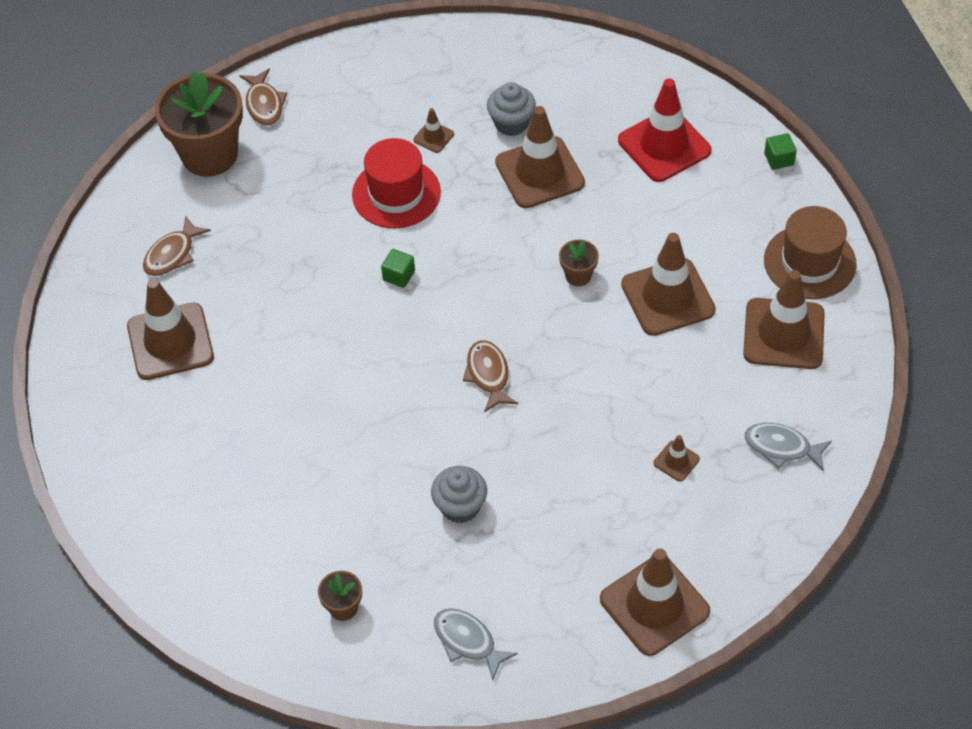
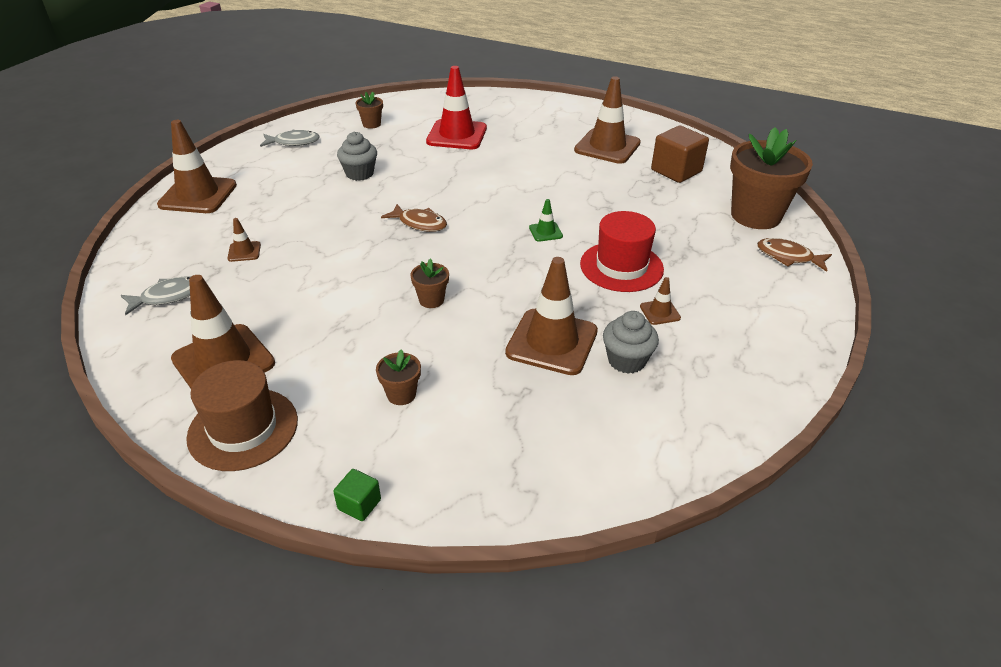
camera: 130 degrees right, 15 degrees down
(172, 254) = (676, 171): brown fish -> brown cube
(399, 275) = (545, 232): green cube -> green traffic cone
(664, 146) = (483, 434): red traffic cone -> red traffic cone (457, 135)
(668, 297) = (347, 328): brown traffic cone -> none
(685, 210) = (401, 394): none -> brown flower pot

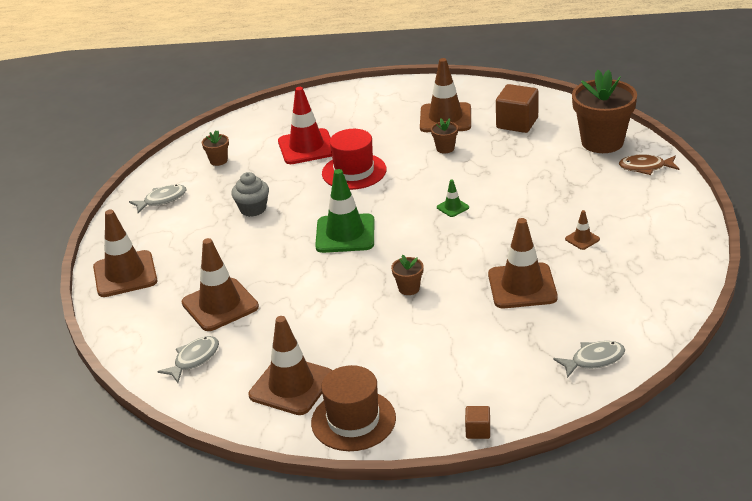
camera: 20 degrees left, 5 degrees down
(244, 252) = (220, 305): brown traffic cone -> brown traffic cone, size x2.25
(359, 504) = (478, 430): green cube -> brown cube
(401, 394) = (445, 358): brown flower pot -> brown flower pot (445, 148)
(419, 223) = (345, 234): brown fish -> green traffic cone
(567, 468) = (594, 360): none -> grey fish
(621, 266) = (531, 215): red hat -> red hat (354, 171)
(626, 360) = (583, 280): grey cupcake -> none

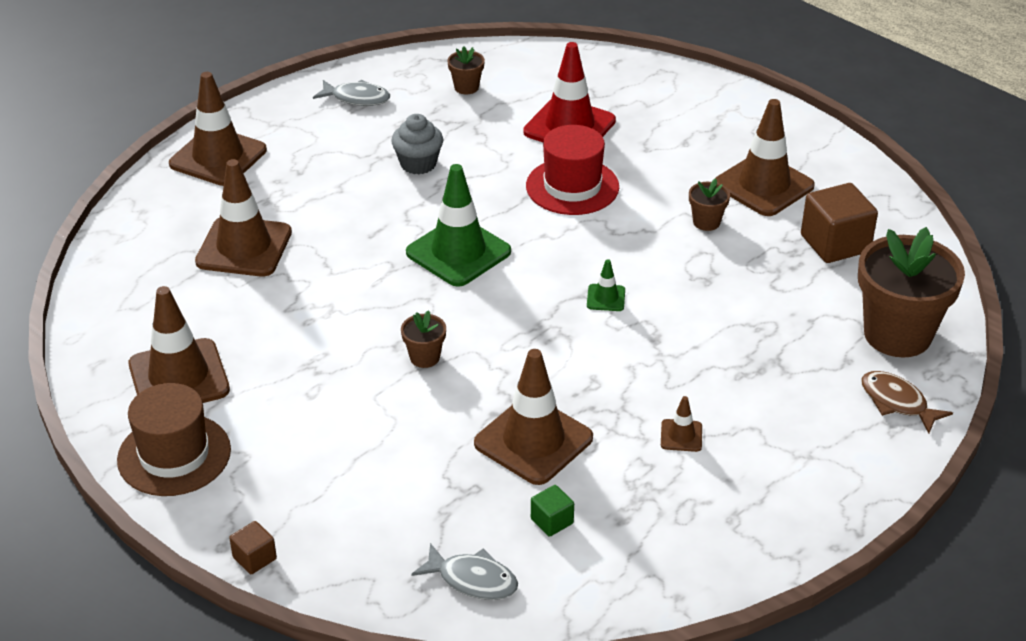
camera: 40 degrees right, 5 degrees up
(194, 359) = (146, 287): grey fish -> none
(586, 311) = (552, 521): none -> green cube

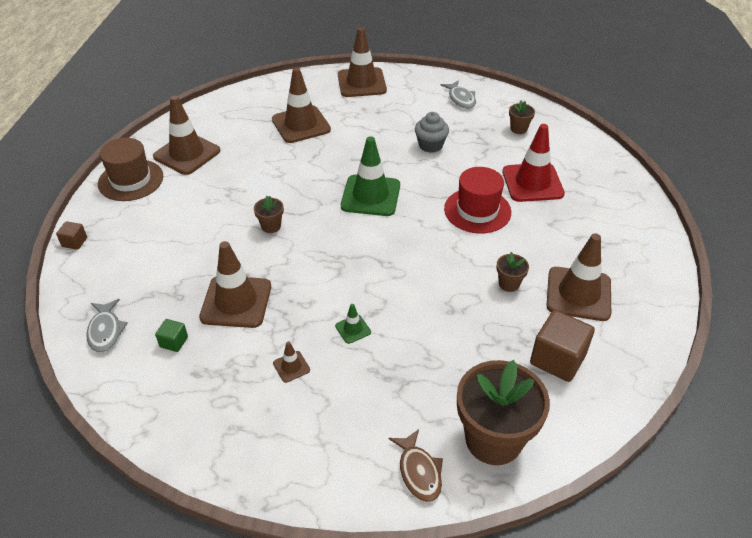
camera: 55 degrees right, 5 degrees up
(606, 298) = (389, 273): green traffic cone -> green traffic cone (353, 329)
(897, 402) = (419, 471): brown fish -> brown fish turned 150 degrees clockwise

